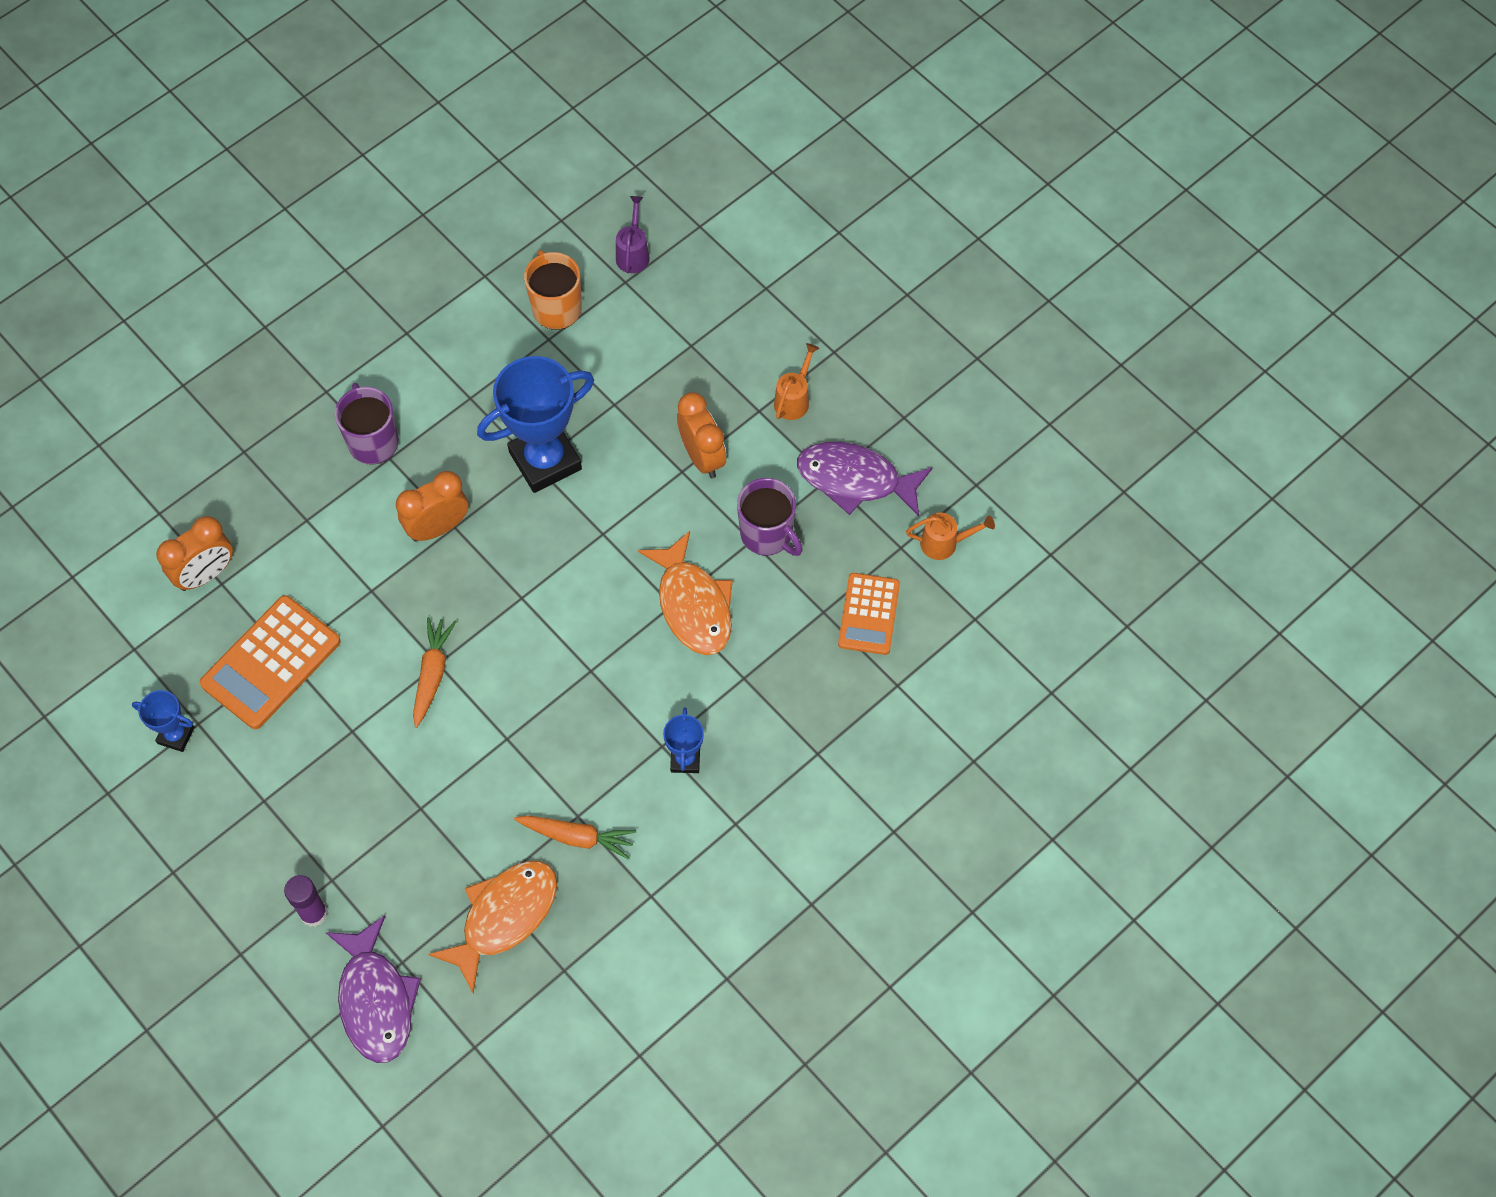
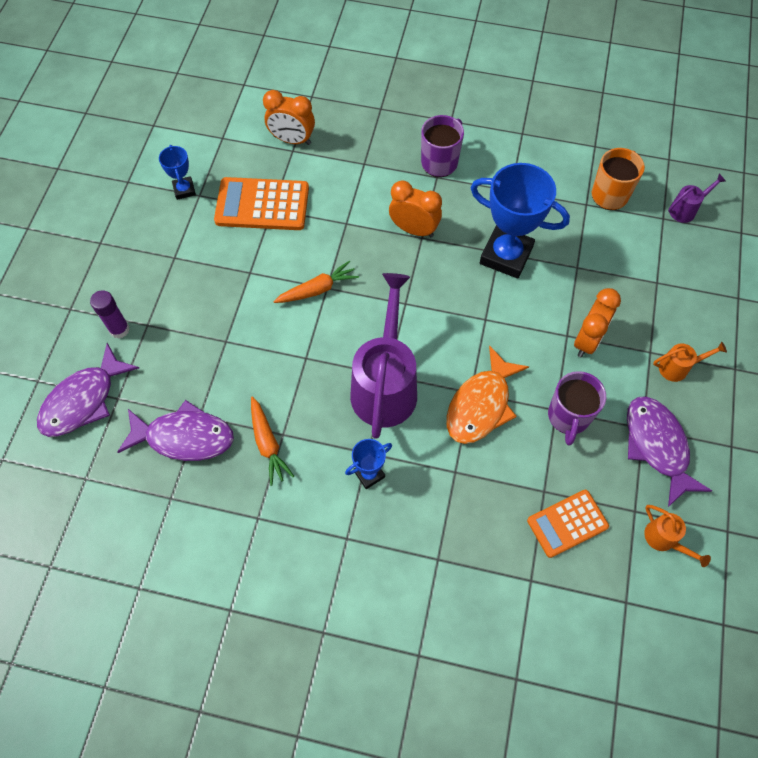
camera: 55 degrees right, 0 degrees up
(504, 917) = (184, 437): orange fish -> purple fish
(600, 680) = (385, 385): none -> purple watering can

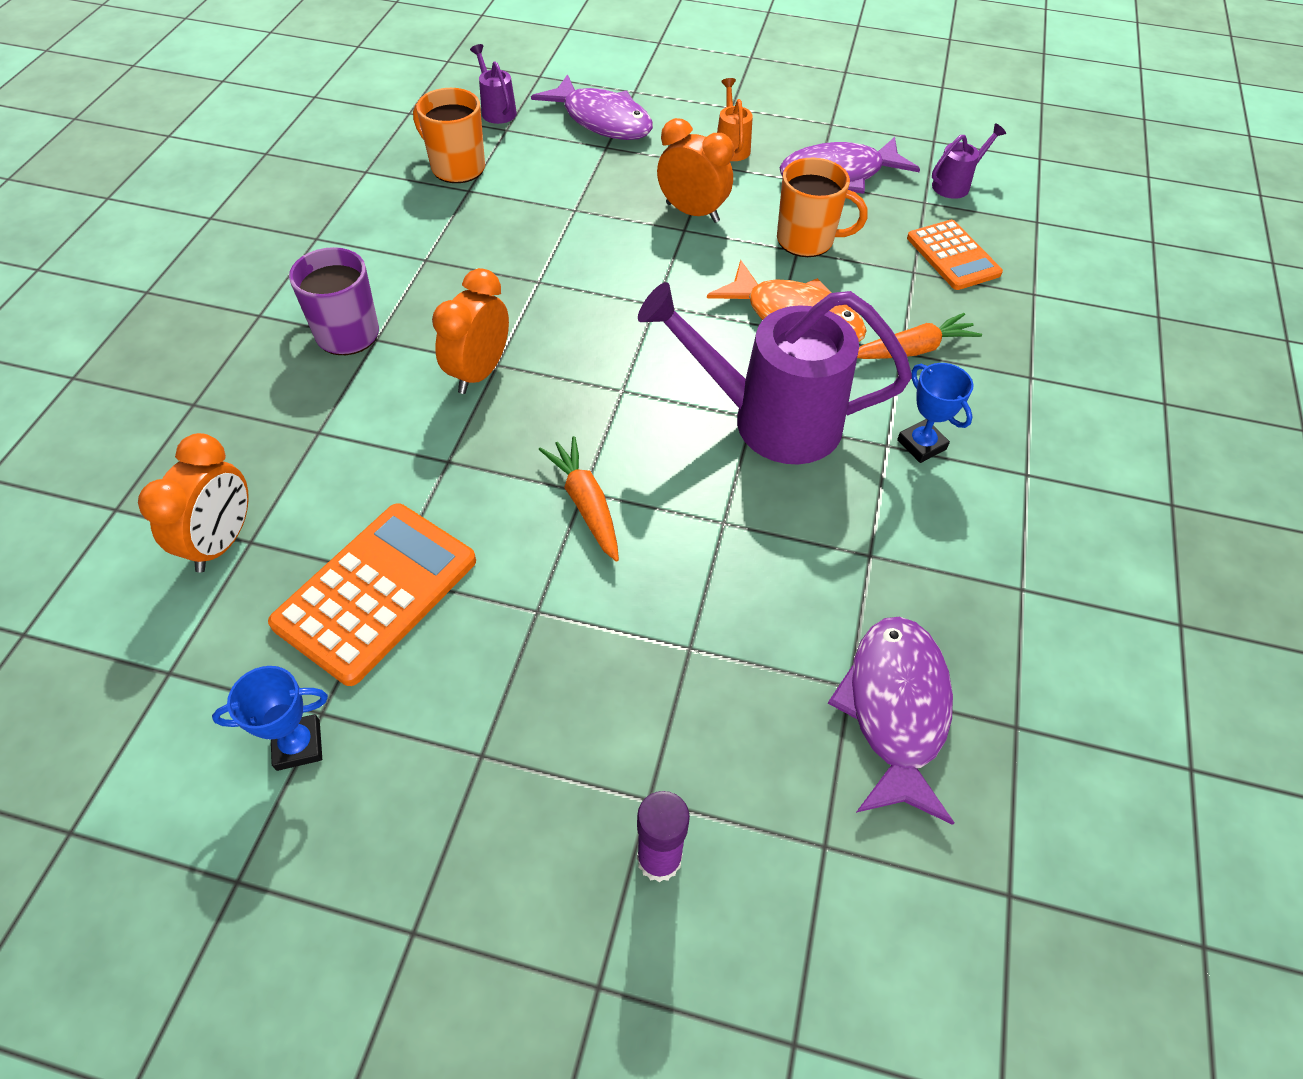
camera: 90 degrees left, 10 degrees down
(83, 400) = (836, 921): purple fish -> purple fish (602, 120)
(262, 205) = (376, 592): orange calculator -> orange calculator turned 150 degrees counterclockwise
(268, 444) = (890, 576): orange carrot -> orange carrot (913, 349)
(506, 255) = (545, 274): blue trophy -> none
(568, 417) = (807, 240): purple mug -> orange mug
(664, 540) = (955, 185): orange watering can -> purple watering can

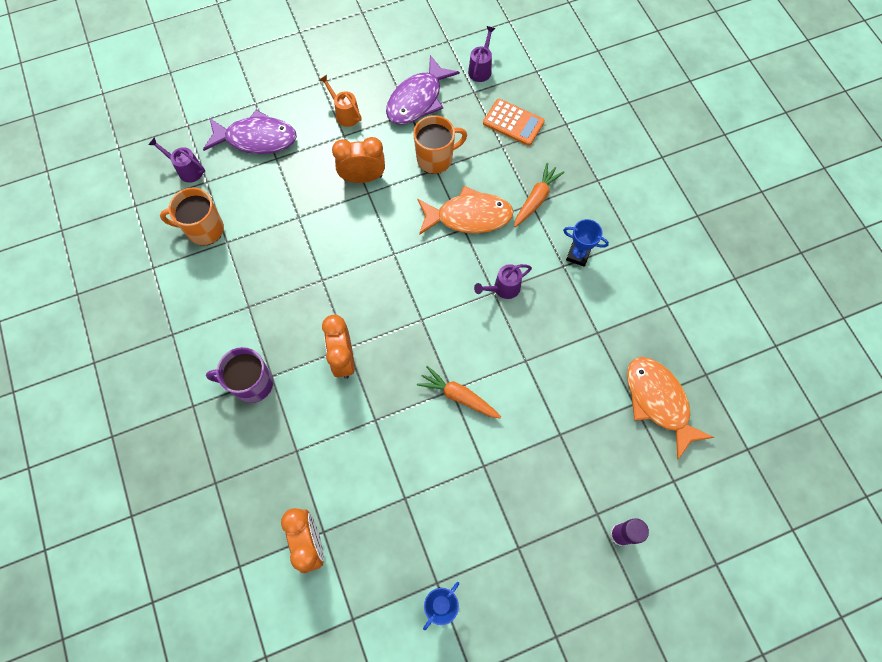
camera: 35 degrees left, 15 degrees up
(376, 592) = (406, 511): orange calculator -> none
(770, 420) = (503, 288): purple watering can -> purple watering can, size x0.44
(895, 710) = (658, 401): purple fish -> orange fish

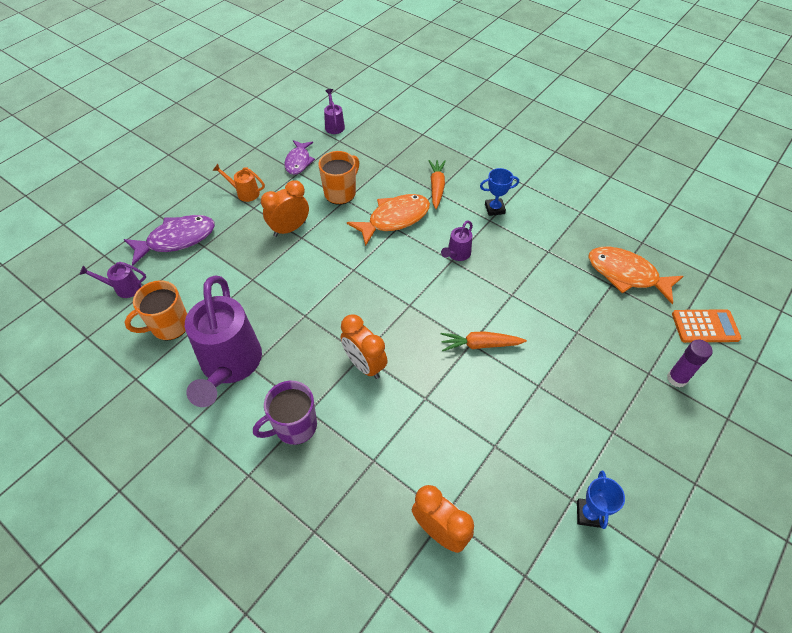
camera: 30 degrees left, 15 degrees down
(232, 297) = (230, 366): none -> purple watering can
(417, 100) = (298, 162): purple fish -> purple fish, size x0.65
(513, 122) = (383, 148): orange calculator -> orange calculator (705, 326)

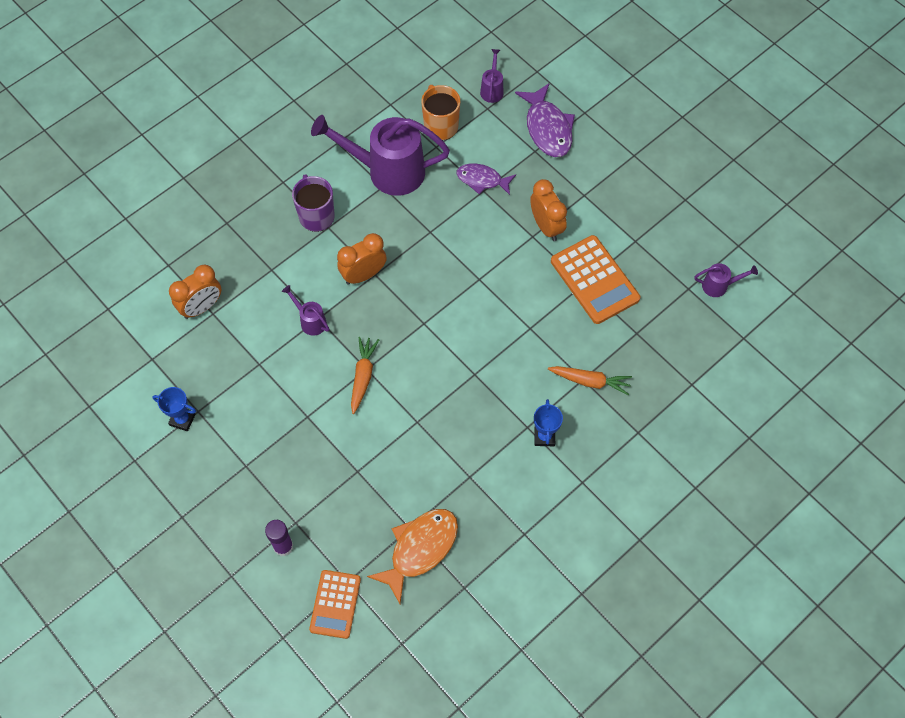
camera: 100 degrees right, 10 degrees up
(244, 193) = (608, 187): orange watering can -> none
(298, 162) = (654, 242): purple fish -> purple fish (482, 180)
(341, 193) = (594, 280): orange mug -> orange calculator
(394, 219) = (545, 328): orange fish -> none
(457, 254) = (481, 381): purple watering can -> purple watering can (310, 321)

